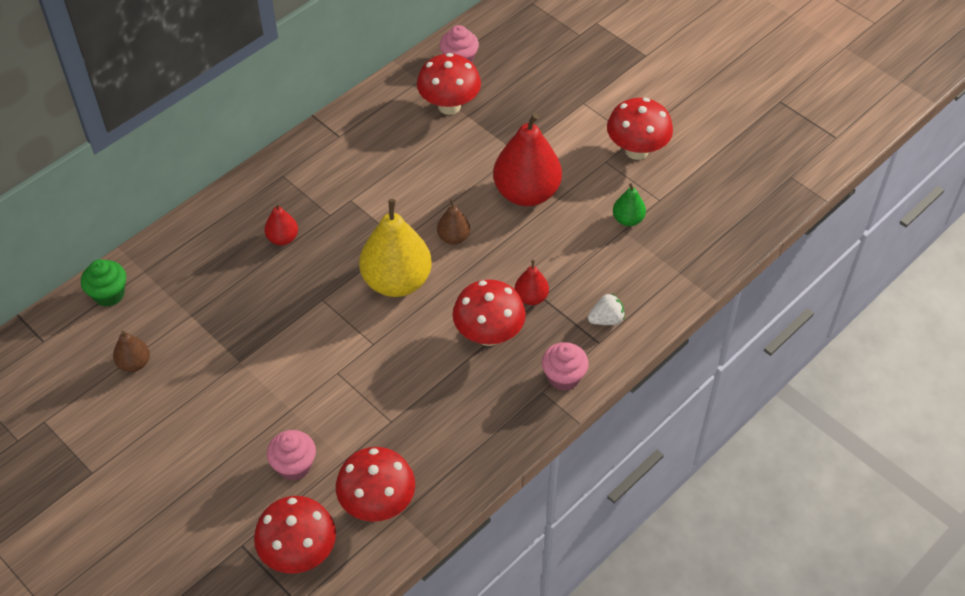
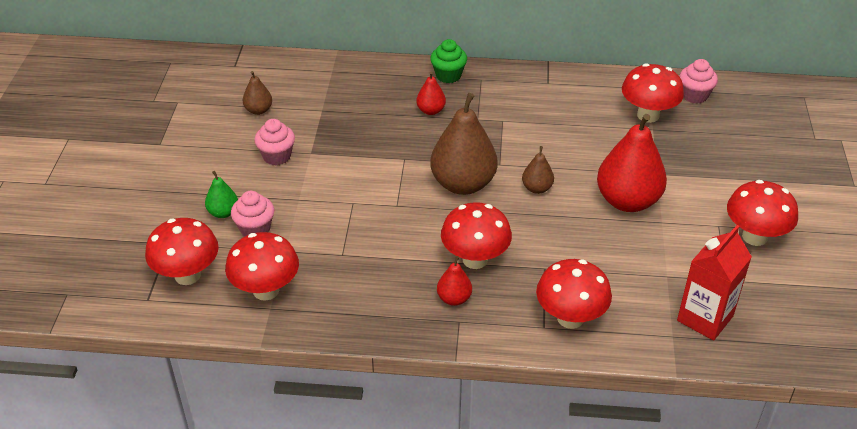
camera: 50 degrees right, 10 degrees down
(109, 294) = (298, 68): green cupcake -> green cupcake (448, 75)
(397, 281) = (463, 184): yellow pear -> brown pear
(531, 297) = (536, 262): red pear -> red pear (454, 299)
(563, 377) = (486, 326): pink cupcake -> pink cupcake (277, 156)
(606, 319) = (570, 318): white strawberry -> red mushroom
(628, 219) = (681, 272): green pear -> green pear (223, 212)
(681, 241) = (705, 318): none -> red carton

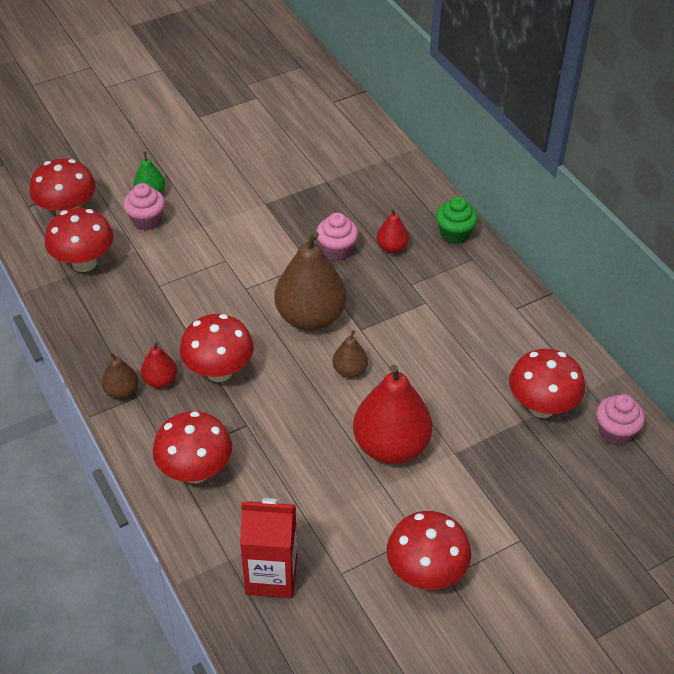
camera: 55 degrees right, 5 degrees up
(258, 110) = (289, 145): brown pear -> brown pear (122, 391)
(277, 156) = (242, 186): pink cupcake -> pink cupcake (336, 250)

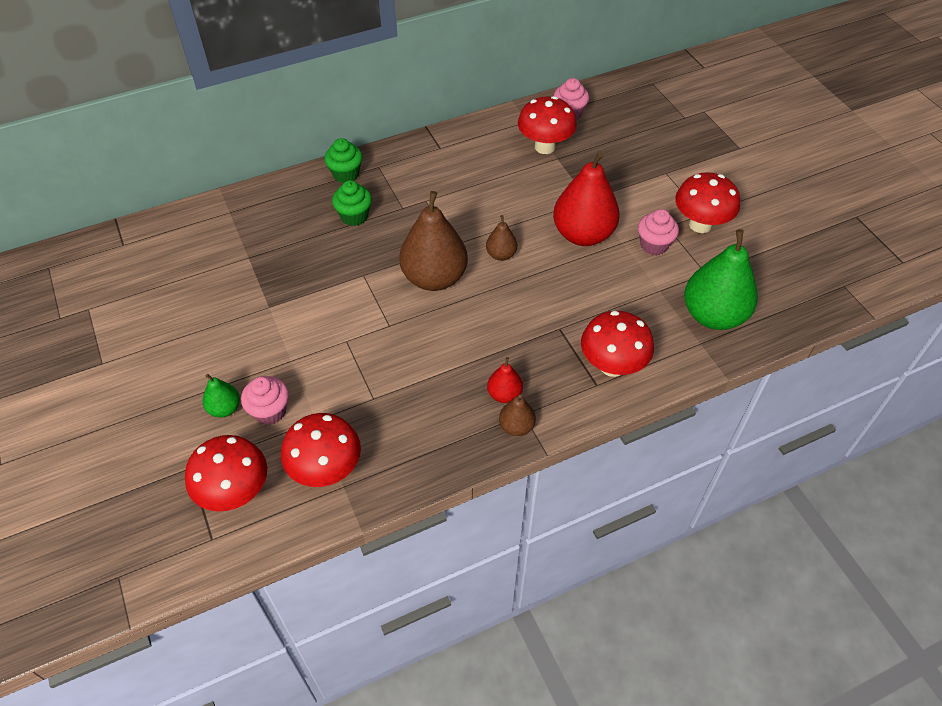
camera: 85 degrees left, 5 degrees up
(219, 371) = (496, 347): red mushroom -> none
(271, 576) = (713, 315): red carton -> green pear
(336, 250) = (350, 254): pink cupcake -> pink cupcake (654, 245)
(392, 247) = (354, 216): red pear -> green cupcake

